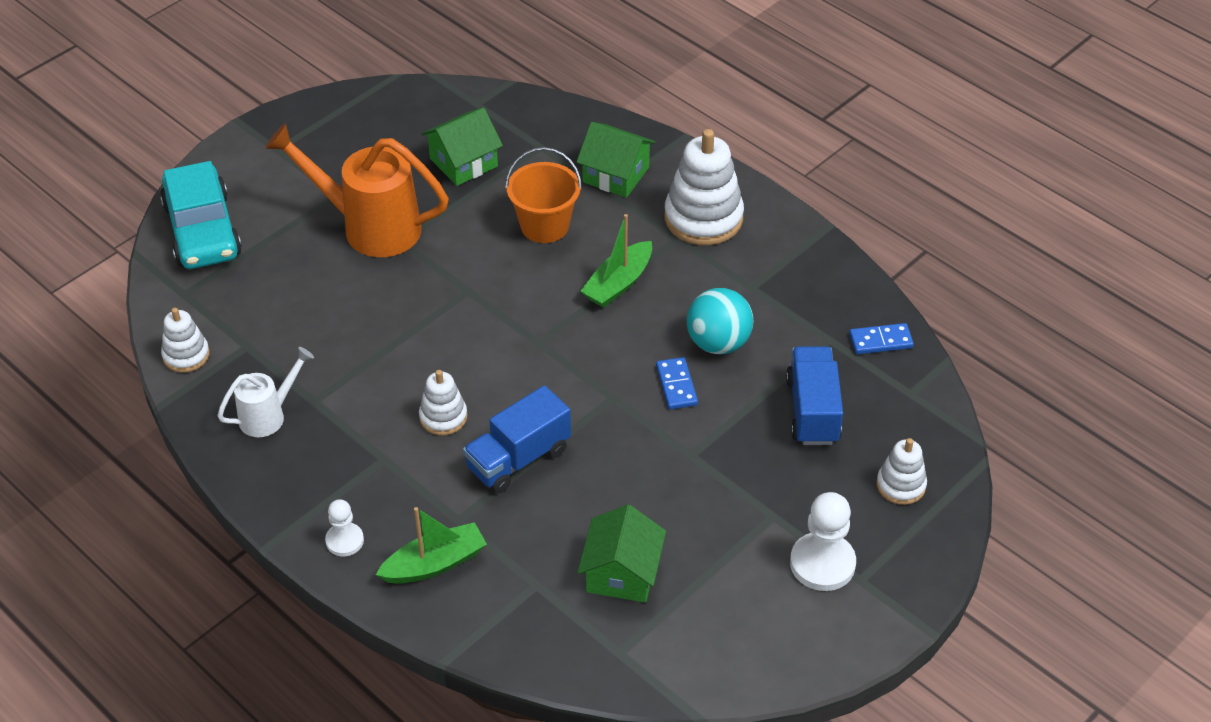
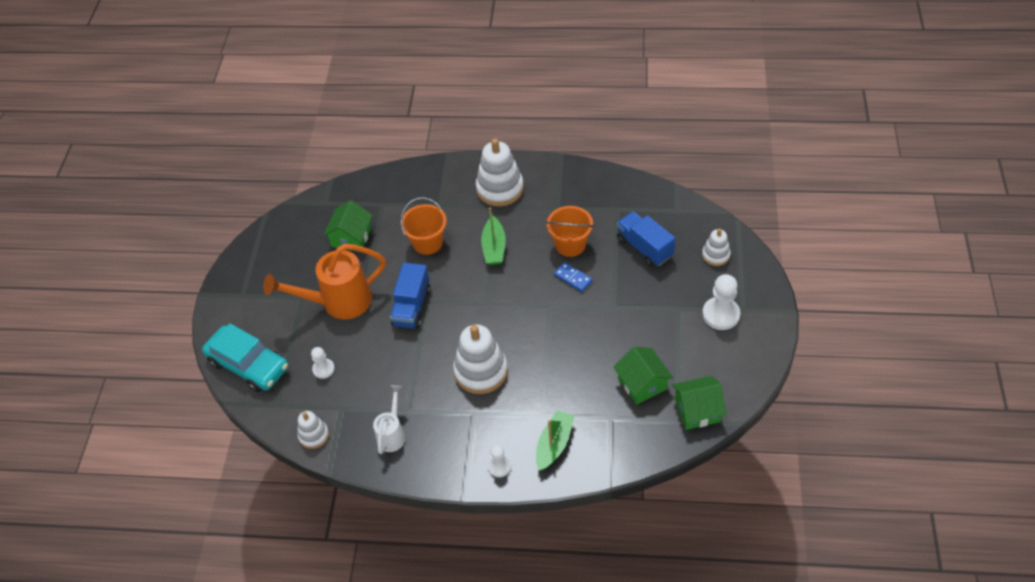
camera: 35 degrees left, 5 degrees up
(274, 290) = (323, 369): none -> white pawn
(443, 417) = (481, 371): white stacking toy -> white stacking toy, size x1.81
(518, 459) = (538, 365): blue truck -> blue truck (412, 307)
(616, 174) = (435, 194): green house -> green house (697, 410)
(718, 343) = (570, 245): turquoise ball -> orange bucket
(880, 341) = (639, 194): blue domino -> none

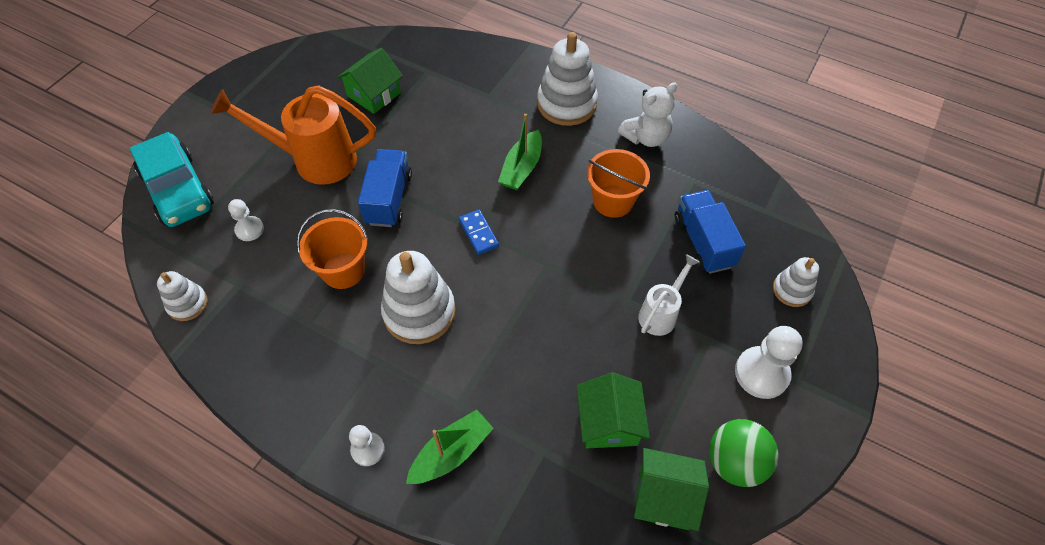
camera: 20 degrees right, 5 degrees up
(392, 434) = (272, 344): white watering can -> white watering can (660, 313)
(412, 307) = (389, 199): blue truck -> blue truck turned 150 degrees clockwise
(427, 243) = (451, 133): orange bucket -> orange bucket (343, 270)
(569, 191) = (646, 137): none -> white teddy bear
(573, 278) = (594, 243): blue domino -> blue domino (478, 233)
(729, 373) = (734, 462): none -> green ball

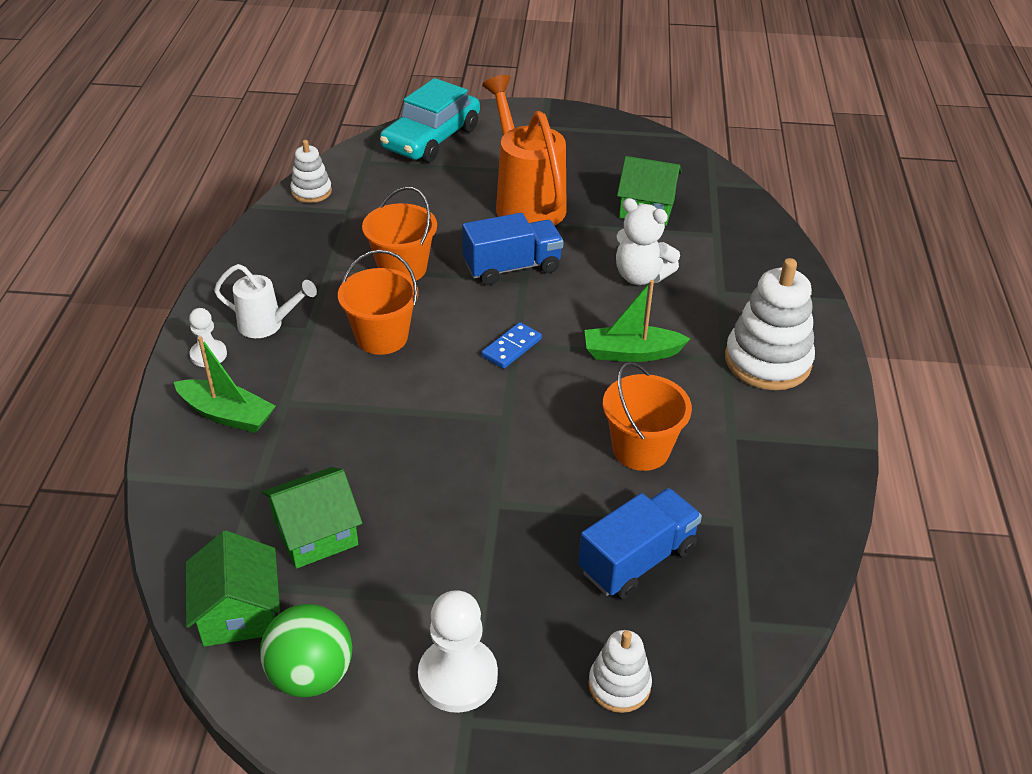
camera: 65 degrees right, 15 degrees down
(249, 229) = (413, 194): white pawn -> none
(419, 312) = (382, 337): white stacking toy -> orange bucket
(646, 137) = (775, 453): white teddy bear -> white teddy bear (640, 276)
(660, 313) = (494, 543): white watering can -> white watering can (267, 325)

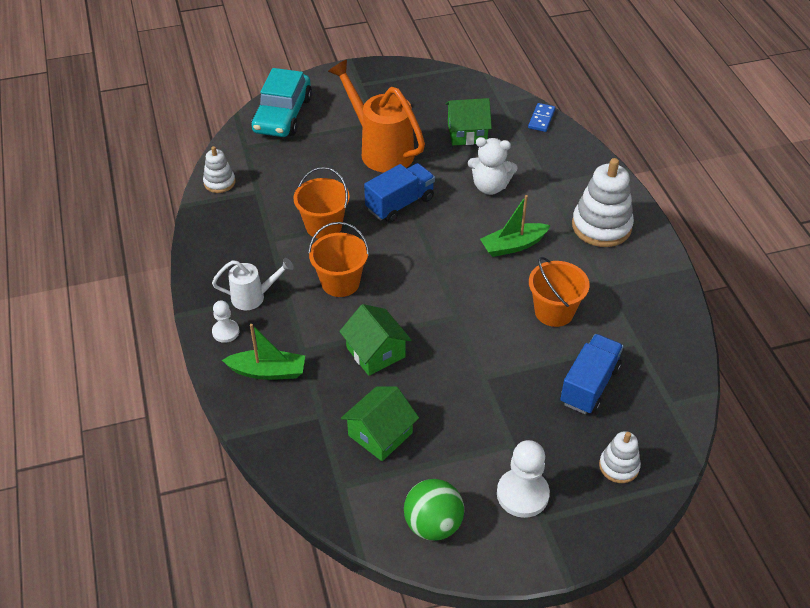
camera: 20 degrees left, 5 degrees up
(238, 612) = (362, 501): green house -> green house (376, 352)
(511, 348) = (433, 265): blue domino -> blue domino (541, 119)

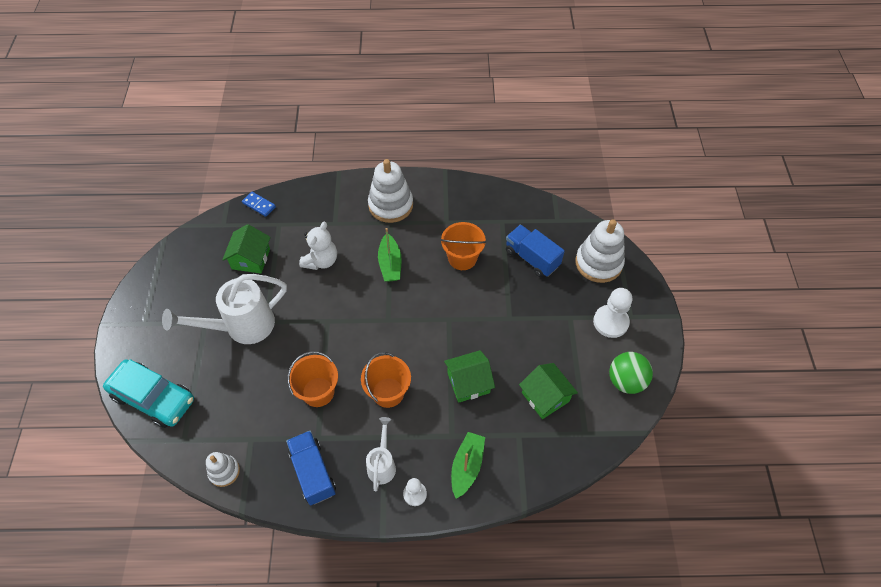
camera: 75 degrees left, 10 degrees up
(381, 150) = (242, 326): orange watering can -> white watering can
(400, 204) = (315, 328): blue truck -> blue truck (313, 472)
(619, 466) = (598, 263): white stacking toy -> white stacking toy, size x1.81

